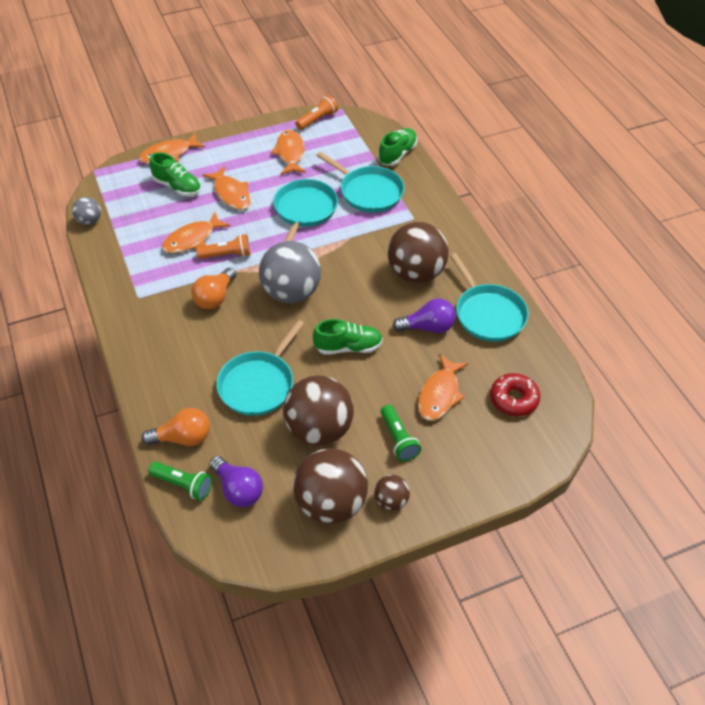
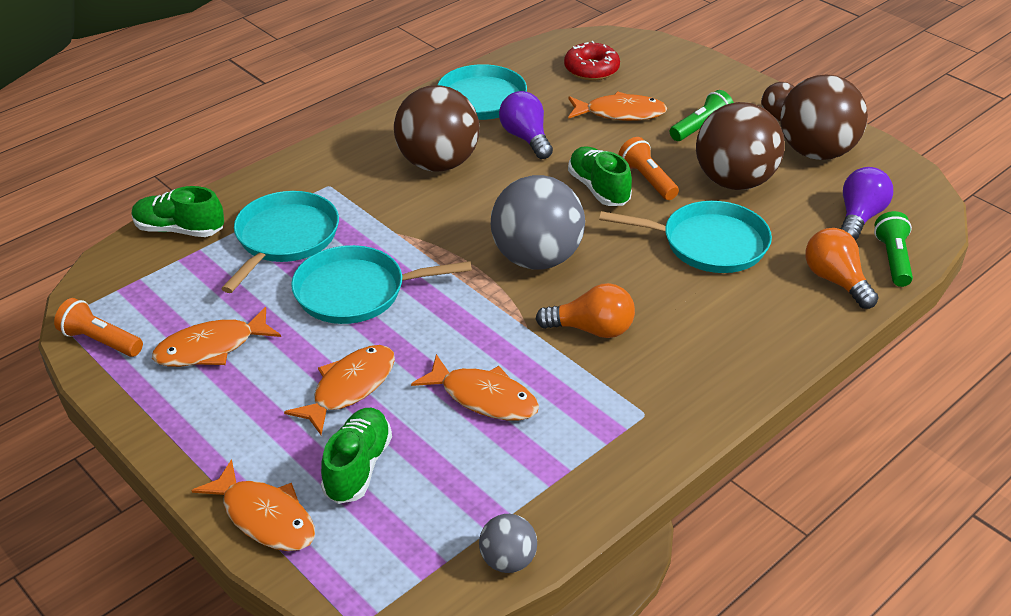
camera: 110 degrees left, 10 degrees down
(227, 255) = (498, 345): orange flashlight -> orange flashlight (647, 180)

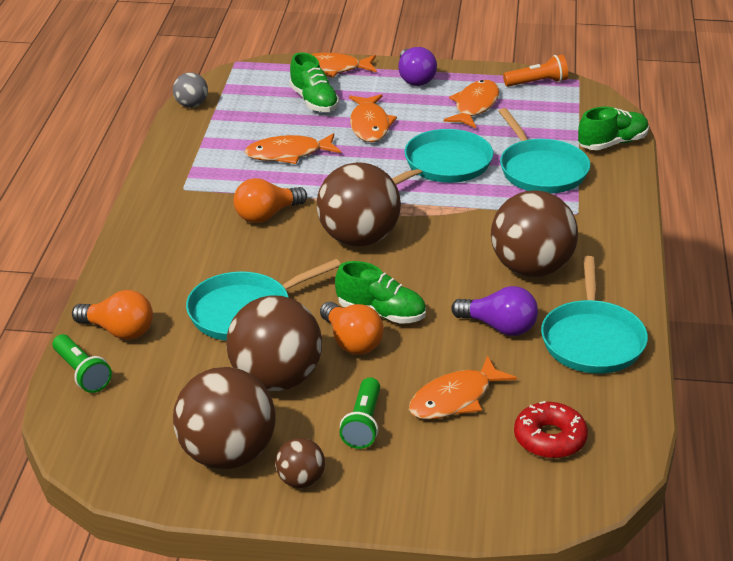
camera: 140 degrees right, 5 degrees down
(536, 259) = (359, 239): grey ball -> brown ball
(647, 180) = (351, 342): orange flashlight -> orange light bulb
(859, 217) = (136, 400): purple light bulb -> purple light bulb (415, 78)

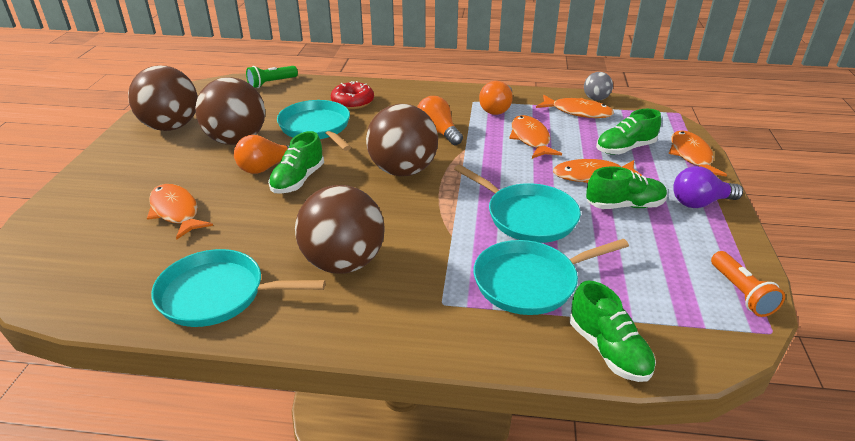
camera: 90 degrees right, 0 degrees up
(119, 331) = (308, 90): orange light bulb -> orange light bulb (497, 109)
(301, 480) = (130, 150): brown ball -> none
(363, 424) = (171, 172): green flashlight -> none
(422, 114) = (624, 205): none -> green shoe
(475, 106) = (658, 241): orange fish -> orange fish (578, 112)
(499, 327) = (258, 238): purple light bulb -> none
(550, 439) = (99, 257): red donut -> red donut (352, 102)

